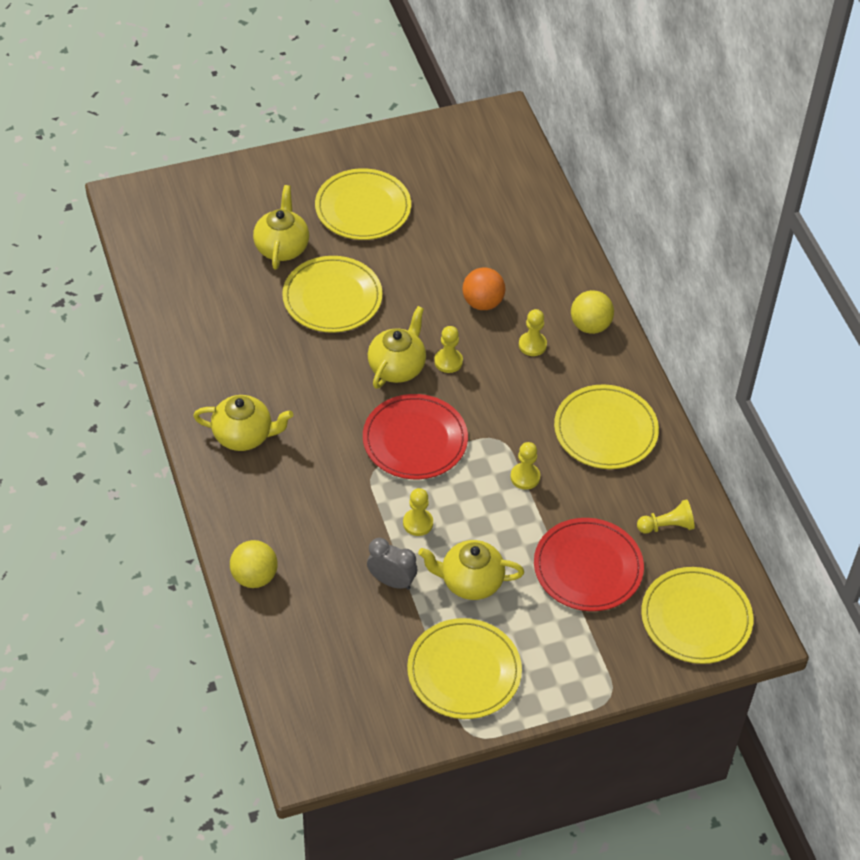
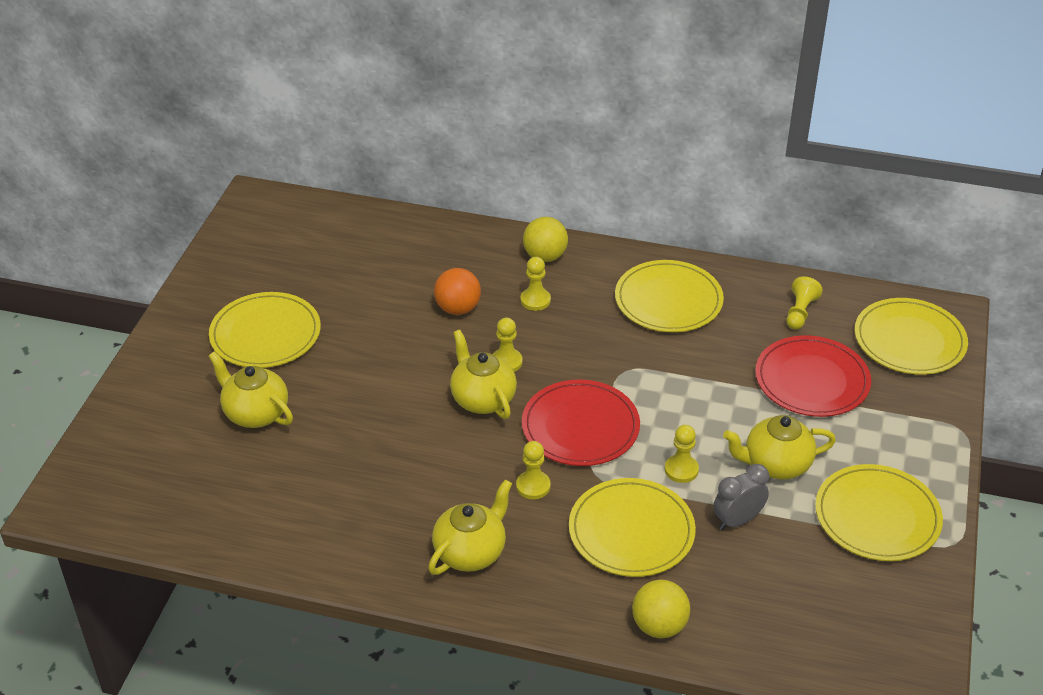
camera: 55 degrees left, 10 degrees down
(332, 297) = (355, 405): yellow plate -> yellow plate (631, 531)
(470, 581) = (775, 464): yellow teapot -> yellow teapot turned 45 degrees clockwise
(525, 477) = (681, 373): yellow pawn -> yellow pawn (533, 486)

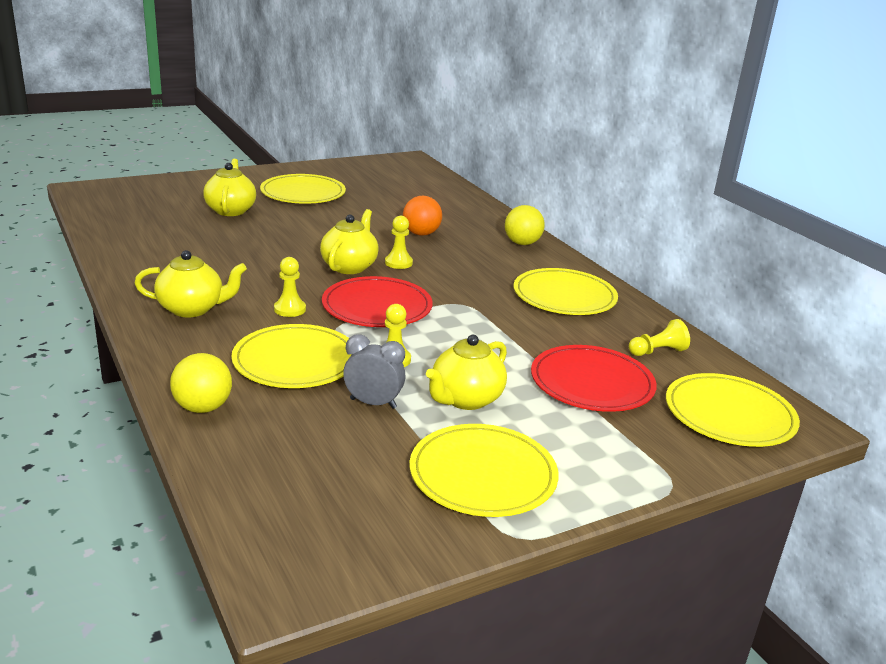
camera: 45 degrees right, 15 degrees down
(535, 300) = (474, 253): yellow pawn -> none
(775, 464) = (465, 399): yellow teapot -> yellow teapot turned 90 degrees counterclockwise

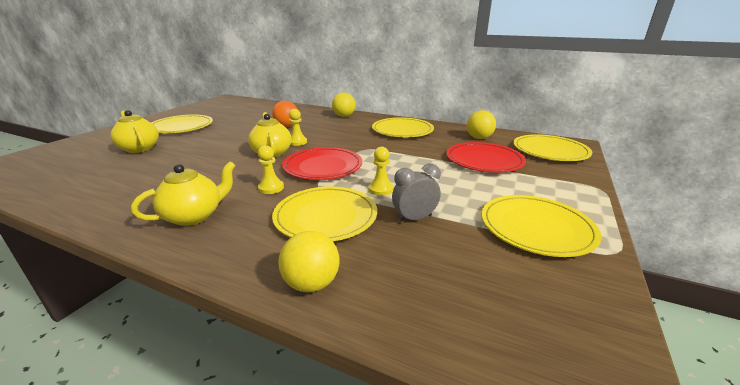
camera: 35 degrees left, 0 degrees up
(465, 399) = (452, 193): yellow teapot -> none
(657, 351) = (479, 138): yellow pawn -> yellow ball

